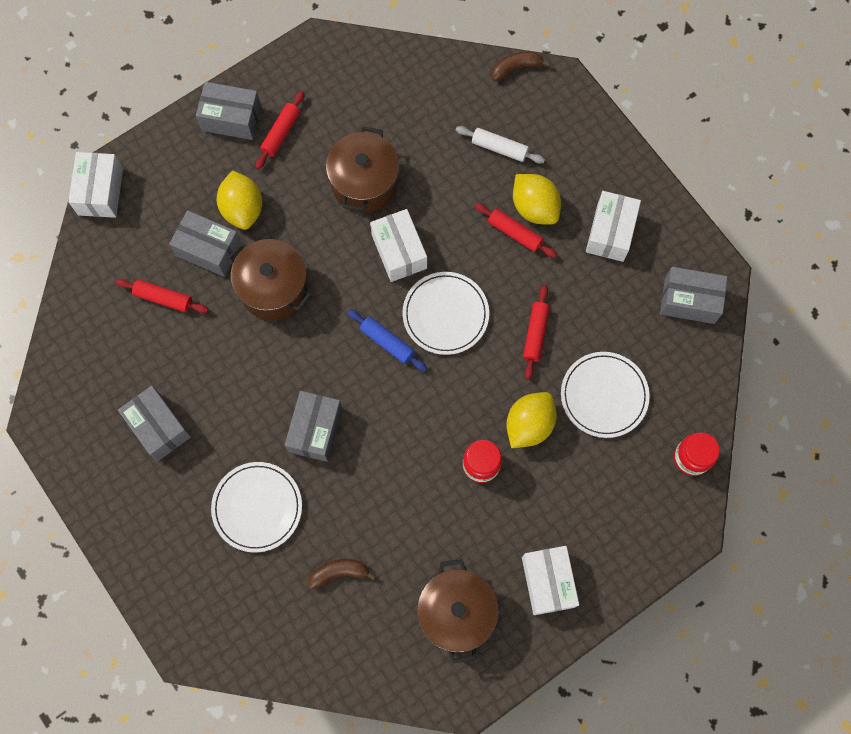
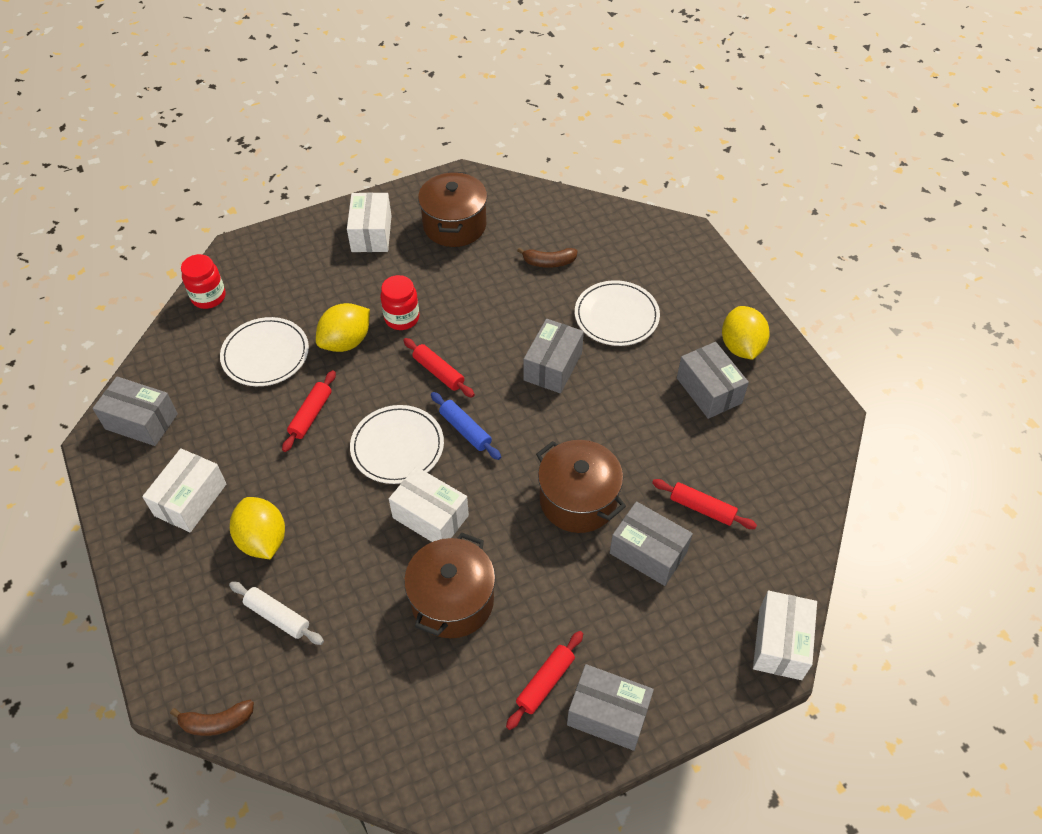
camera: 170 degrees left, 20 degrees down
(243, 209) = (604, 593): yellow lemon -> yellow lemon (741, 347)
(399, 251) = (430, 516): white box -> white box turned 45 degrees counterclockwise
(514, 233) = (296, 515): red rolling pin -> red rolling pin (438, 372)

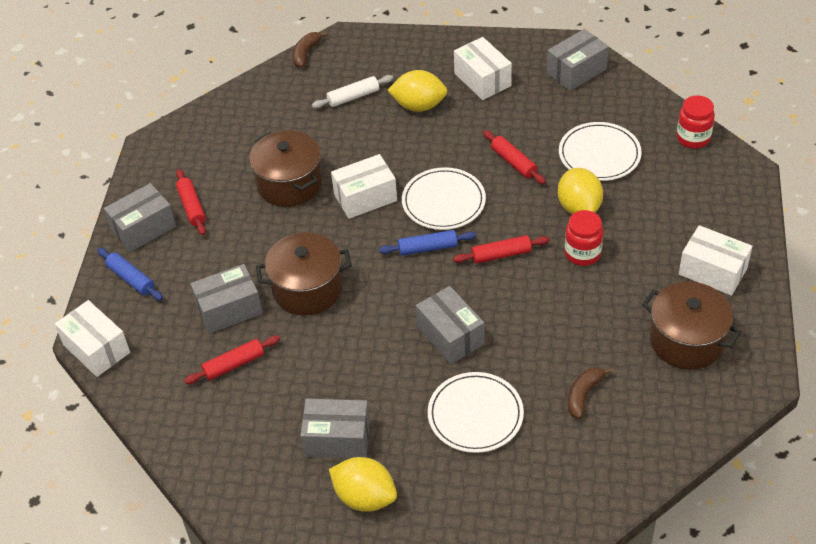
camera: 125 degrees right, 5 degrees down
(680, 674) = (131, 279): none -> blue rolling pin

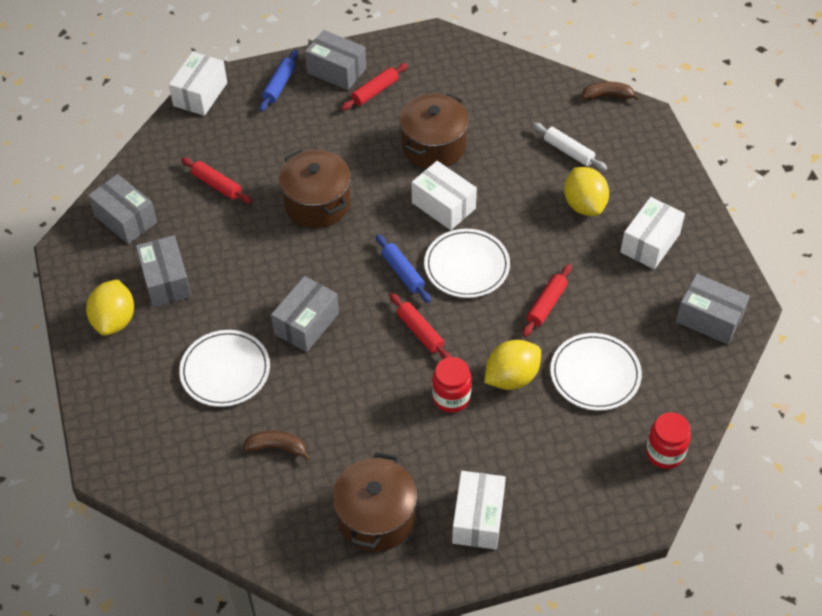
camera: 65 degrees right, 5 degrees up
(229, 309) = (273, 160): grey box -> grey box (126, 219)

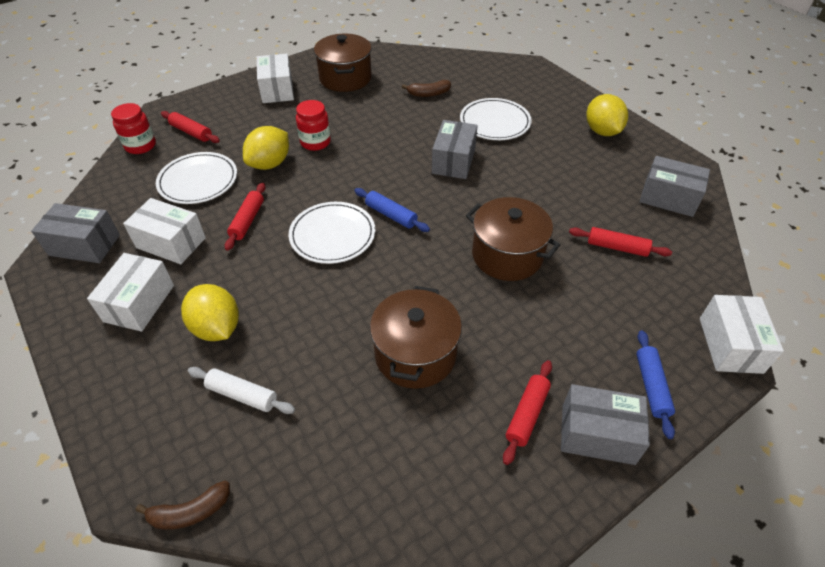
camera: 160 degrees right, 5 degrees down
(166, 281) = (588, 163): grey box -> none
(420, 332) = (356, 176): red rolling pin -> red rolling pin (191, 132)
(443, 205) = (376, 286): white box -> white box (171, 243)

